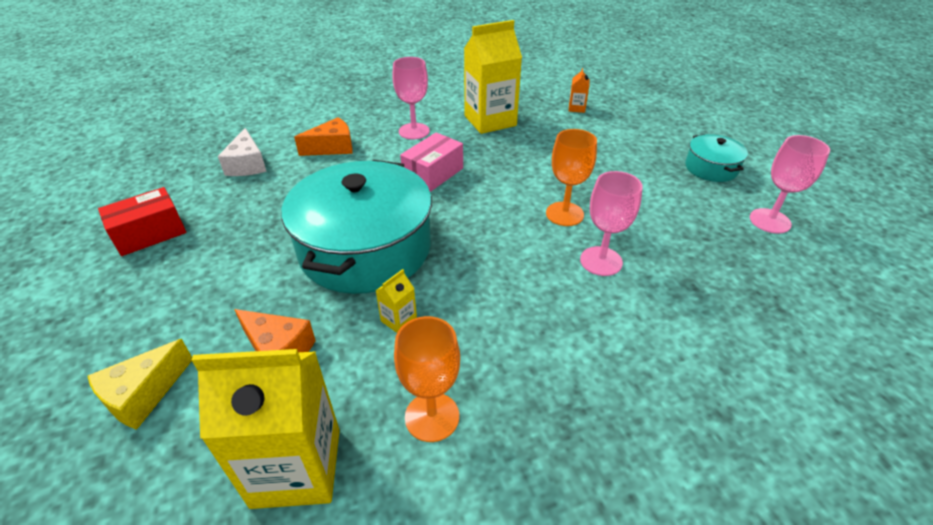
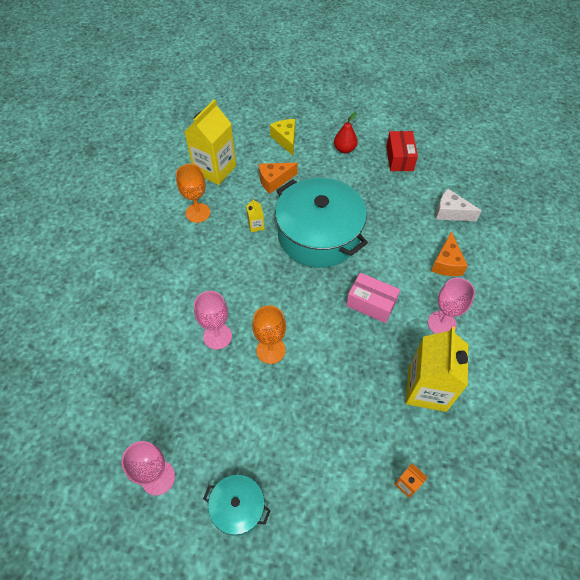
camera: 125 degrees right, 15 degrees up
(147, 299) = (344, 149): none -> red pear
(433, 174) = (371, 303): pink box -> pink box turned 45 degrees counterclockwise

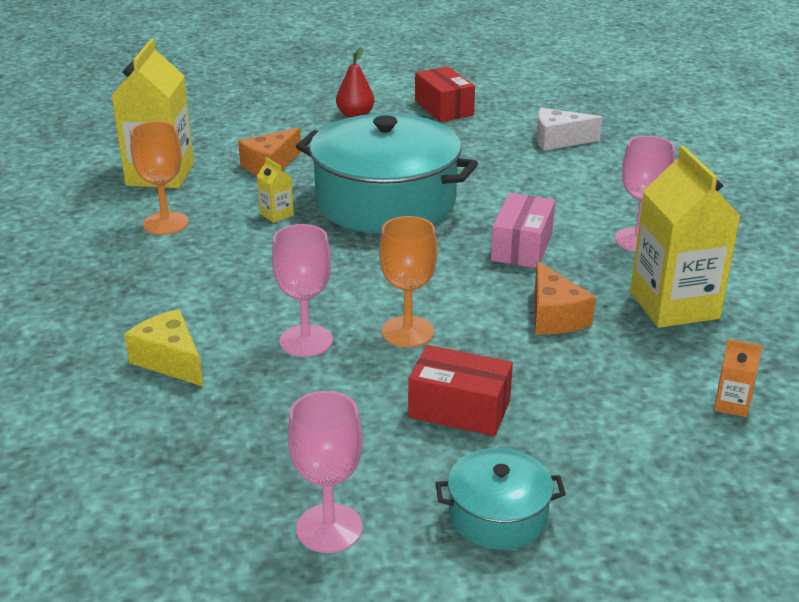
camera: 25 degrees left, 25 degrees down
(263, 421) = (459, 409): none -> red box
(285, 140) = (255, 124): yellow cheese -> yellow cheese (170, 360)
(371, 303) = (521, 247): pink box -> pink box turned 75 degrees counterclockwise
(446, 263) = (594, 185): orange cheese -> orange cheese (554, 316)

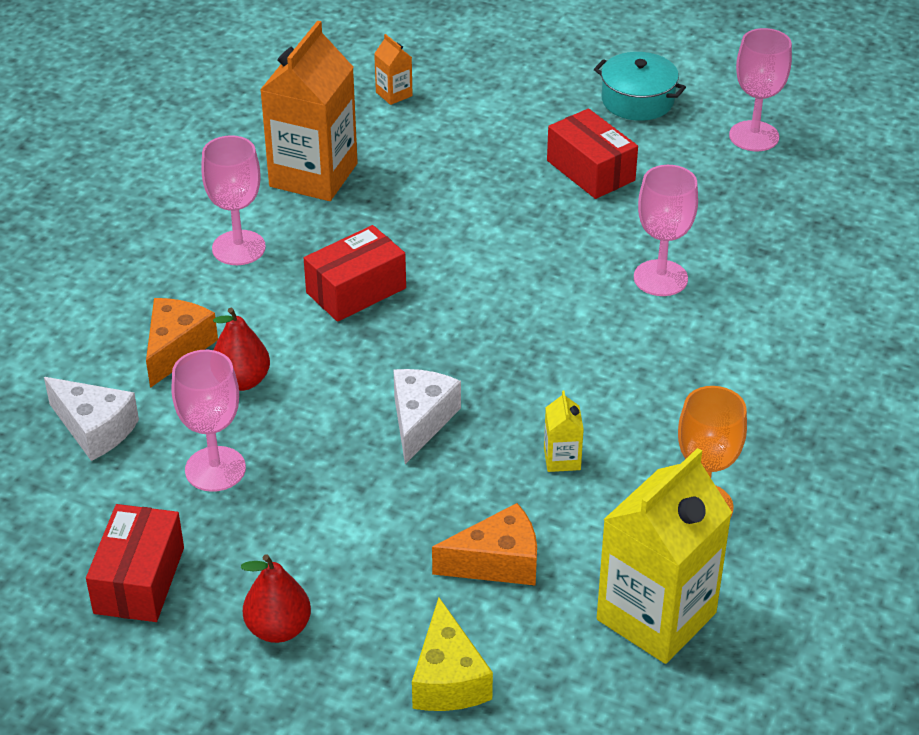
camera: 145 degrees left, 10 degrees up
(170, 360) = (795, 310): yellow cheese -> yellow cheese (448, 679)
(385, 201) = (420, 421): turquoise pot -> white cheese
(407, 332) = (564, 249): orange goblet -> none
(470, 148) = (215, 469): none -> pink goblet
(517, 182) = (242, 381): none -> red pear
(521, 247) = (356, 290): pink box -> red box
(554, 316) = (424, 208): orange cheese -> orange cheese (176, 349)
(674, 305) = (313, 175): yellow carton -> orange carton

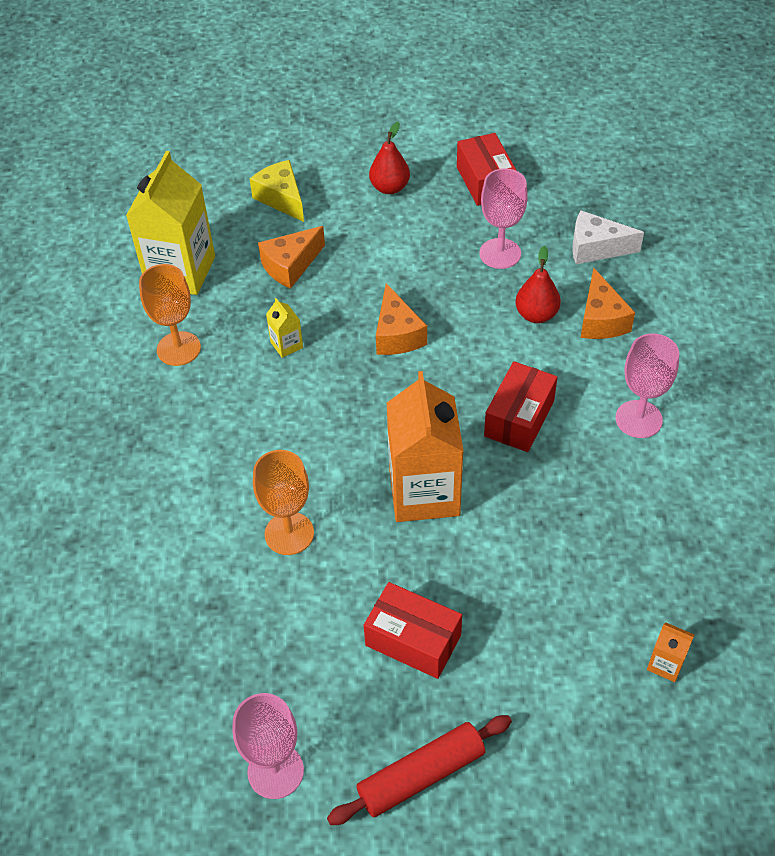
camera: 155 degrees right, 10 degrees up
(313, 175) = (649, 521): orange carton -> orange carton (424, 492)
(420, 421) = (397, 334): white cheese -> orange cheese
(637, 100) = (421, 775): turquoise pot -> red rolling pin
(660, 278) = (289, 533): pink goblet -> orange goblet

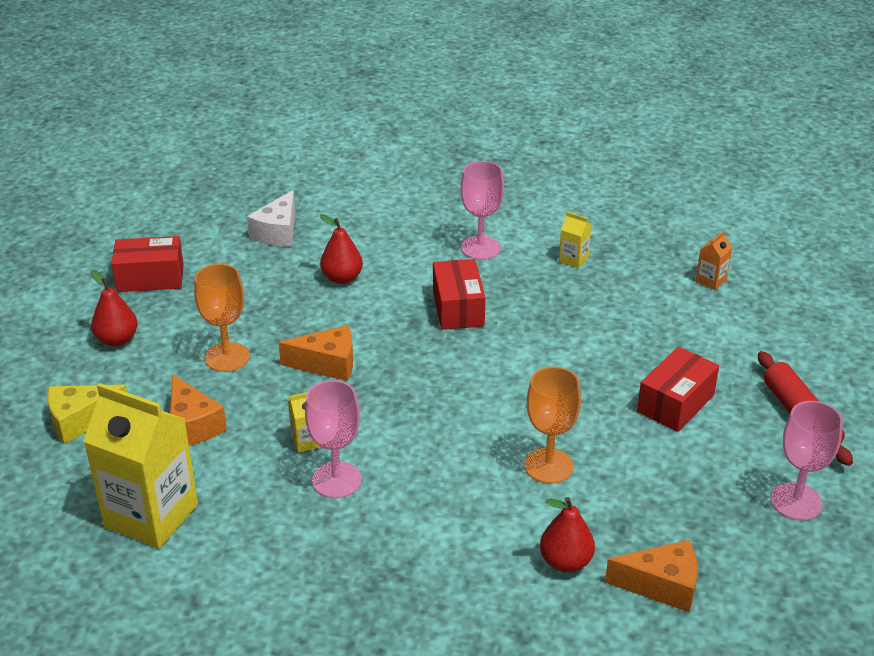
camera: 80 degrees left, 15 degrees down
(162, 564) = (565, 562): none -> red pear
(178, 349) = (274, 527): orange goblet -> orange goblet (227, 357)
(424, 492) = (523, 374): orange carton -> none
(500, 253) = (254, 285): pink goblet -> pink goblet (336, 480)
(519, 418) = (458, 308): red box -> red box turned 45 degrees clockwise
(601, 319) = (364, 245): orange cheese -> orange cheese (662, 585)
(652, 511) = (573, 259): none -> yellow carton

